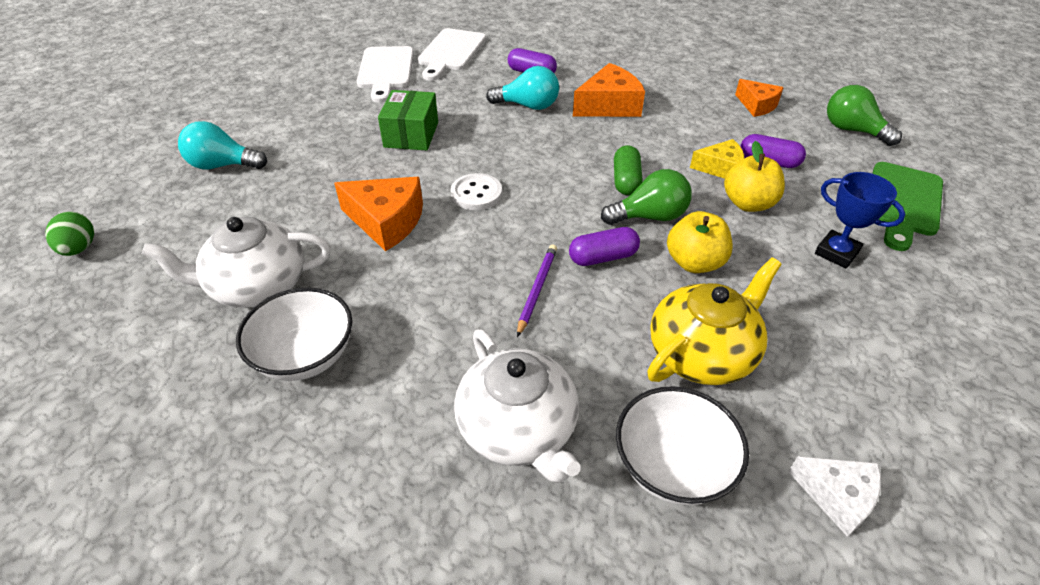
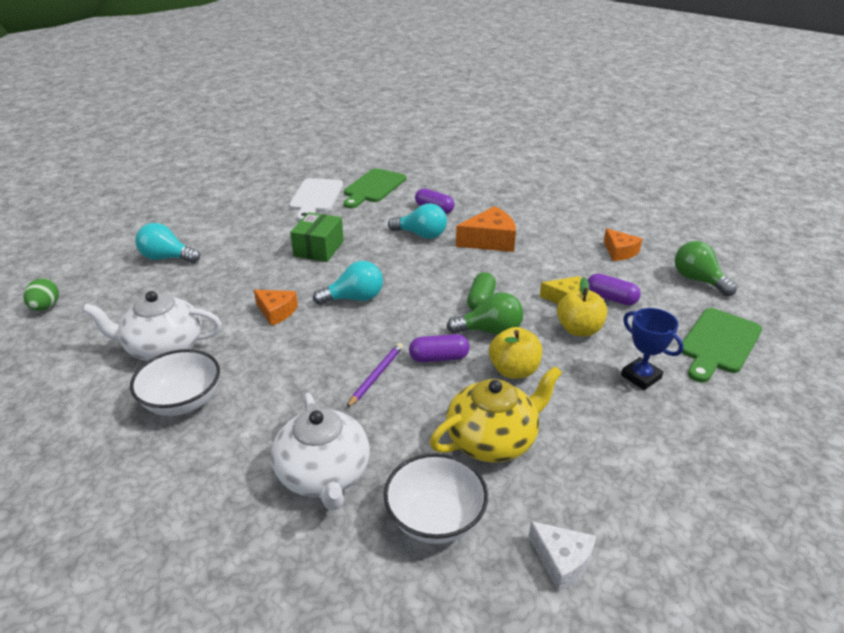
camera: 10 degrees right, 10 degrees down
(386, 221) = (276, 312): orange cheese -> orange cheese, size x0.64
(451, 52) = (373, 187): white cutting board -> green cutting board
(476, 193) = (354, 298): white button -> turquoise light bulb

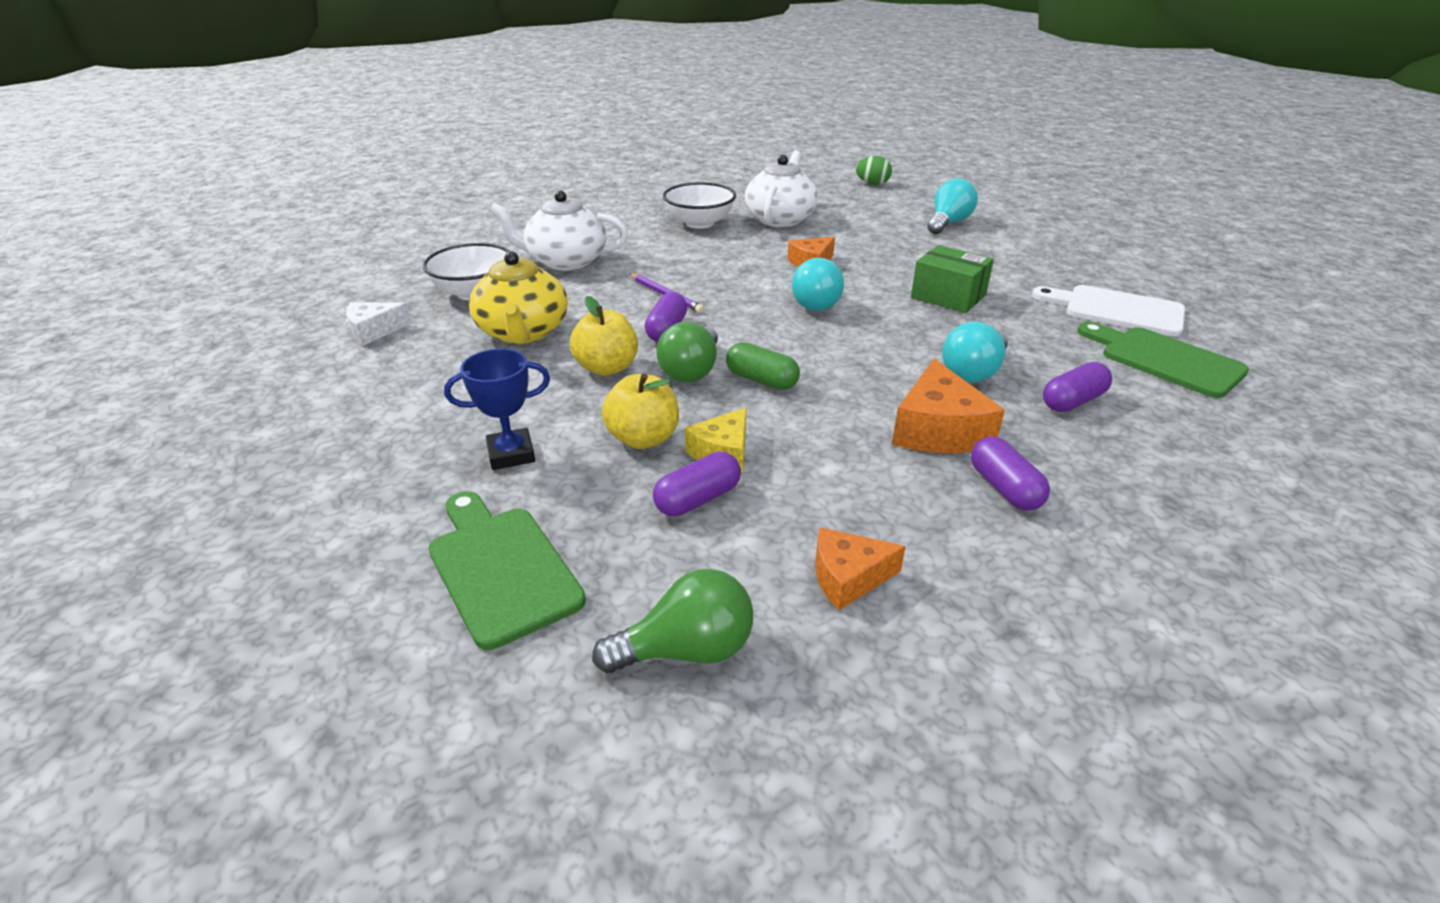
camera: 110 degrees right, 0 degrees up
(524, 223) = (1004, 488): none -> purple capsule

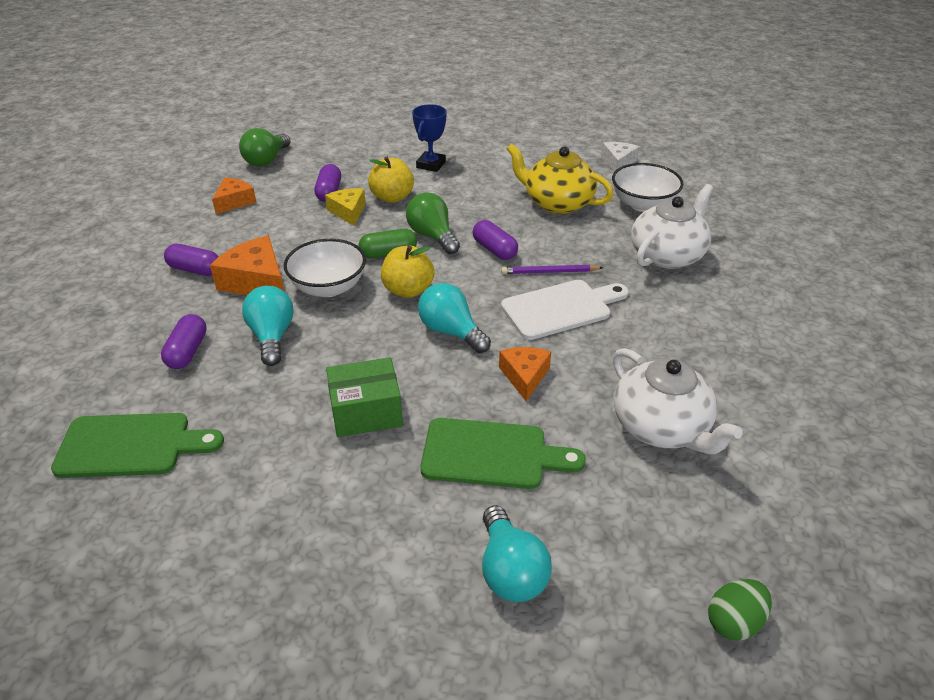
camera: 130 degrees right, 5 degrees up
(501, 568) = (360, 144): green cutting board -> green cutting board (491, 454)
(607, 368) = (475, 213): yellow apple -> yellow apple (408, 290)
(699, 223) = (699, 363): white bowl -> white bowl (328, 287)
(1116, 310) = (201, 500): white cutting board -> white cutting board (561, 308)

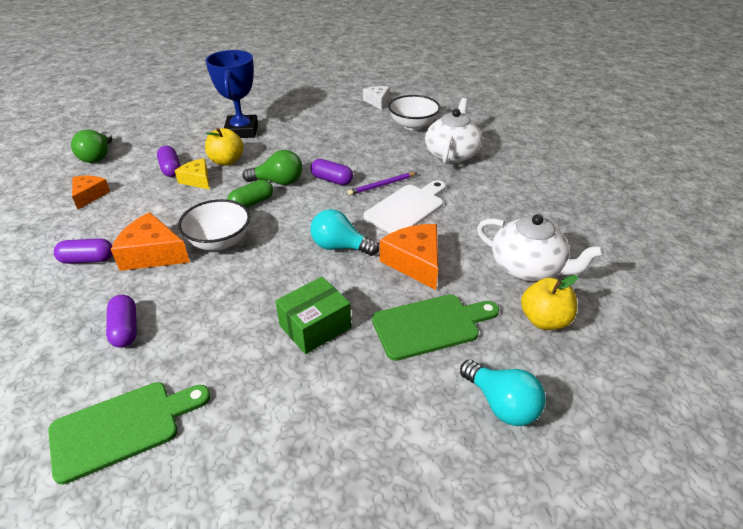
camera: 25 degrees left, 0 degrees up
(272, 336) = (196, 293): turquoise light bulb -> none
(408, 290) = (286, 226): yellow apple -> yellow apple (544, 320)
(431, 165) = (242, 131): blue trophy -> blue trophy, size x1.60
(432, 236) = (278, 182): green light bulb -> green light bulb turned 150 degrees clockwise
(524, 376) = (415, 262): orange cheese -> orange cheese, size x1.56
(557, 203) = (354, 137): yellow teapot -> none
(734, 622) = (659, 379): green egg -> none

